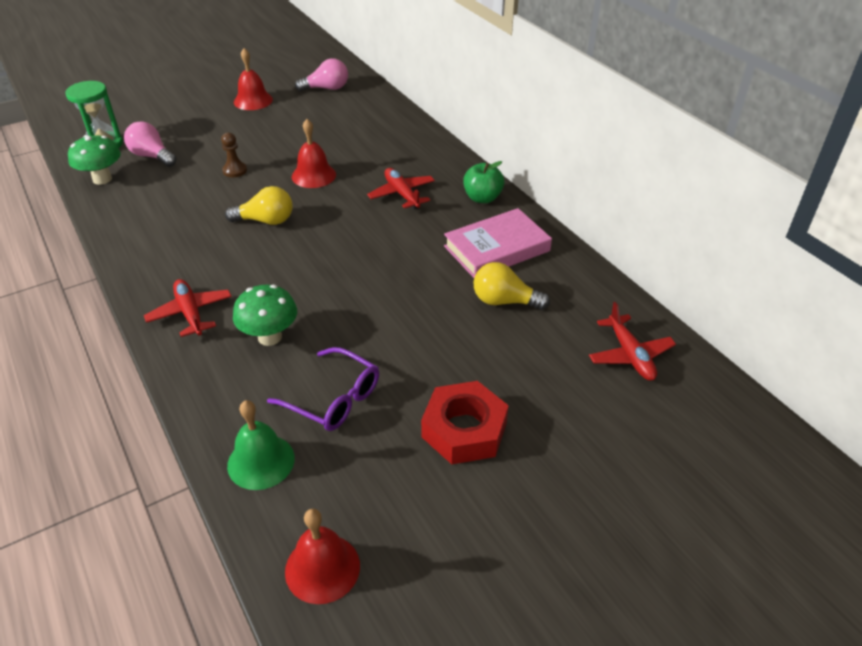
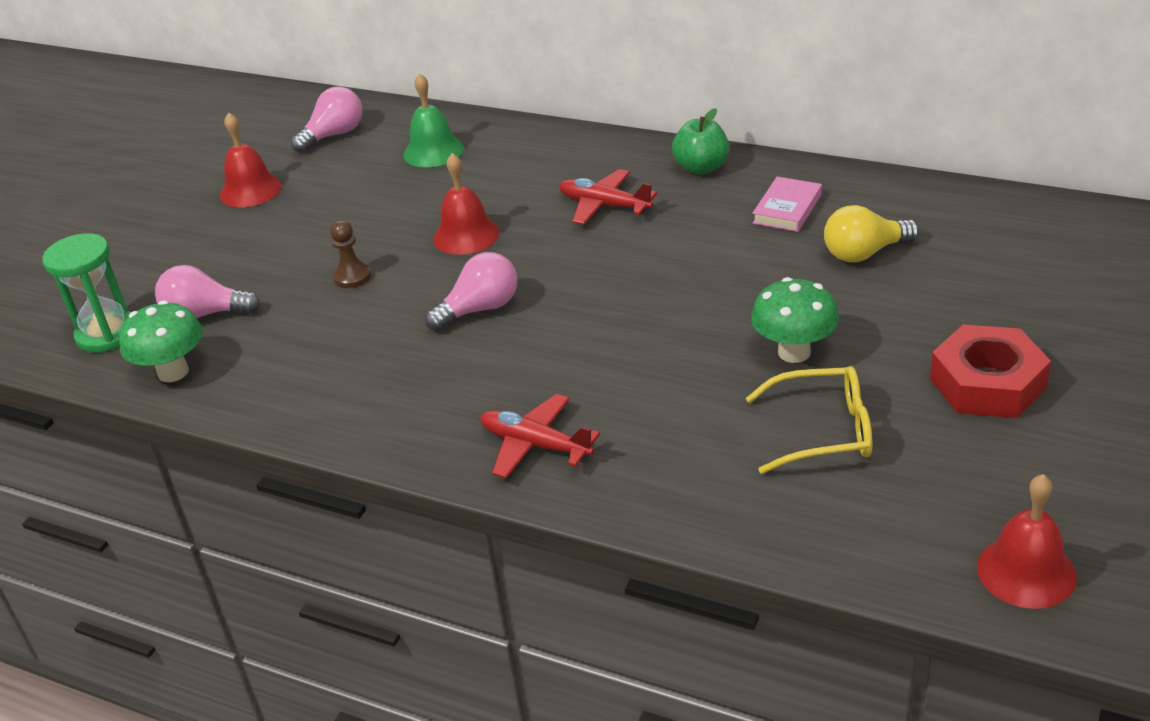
camera: 30 degrees left, 5 degrees down
(261, 461) = (833, 527): green bell -> green bell (433, 151)
(266, 221) = (480, 309): yellow light bulb -> pink light bulb
(270, 337) = (667, 416): green mushroom -> green mushroom (794, 352)
(333, 398) = (822, 431): purple glasses -> yellow glasses
(497, 248) = (787, 209): pink book -> pink book, size x0.59
(630, 355) = (1044, 238): red plane -> none

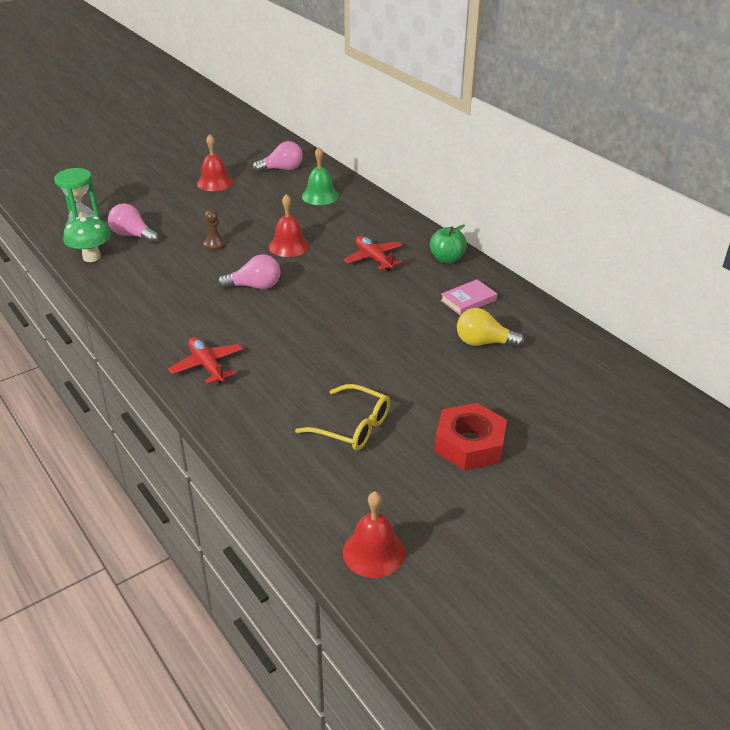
camera: 25 degrees right, 0 degrees up
(794, 352) = (384, 378): green mushroom -> none

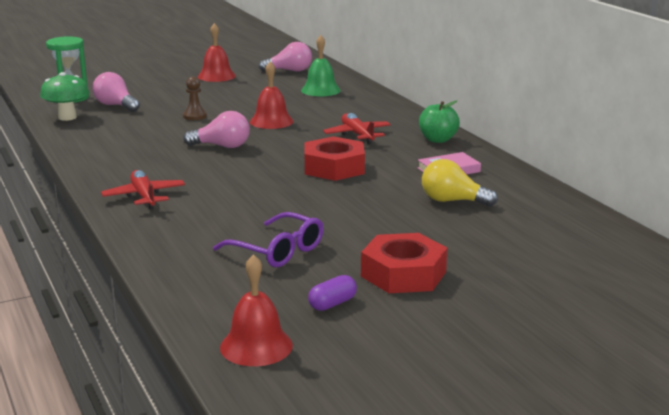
camera: 10 degrees right, 15 degrees down
(352, 426) = (277, 251): yellow glasses -> purple glasses
(367, 307) = (334, 168): none -> red nut
(421, 490) = (332, 304): none -> purple capsule

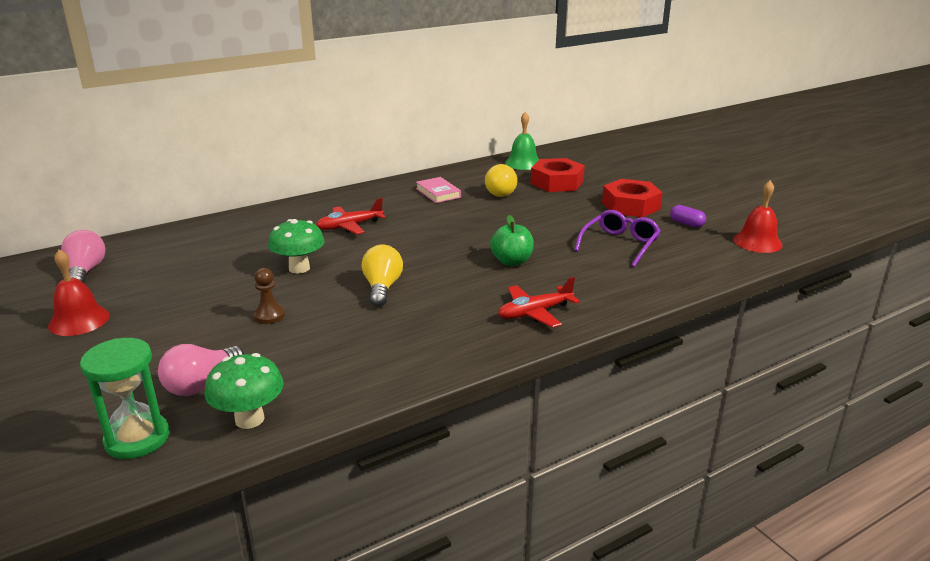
camera: 95 degrees left, 5 degrees up
(222, 146) = (382, 288): pink light bulb -> yellow light bulb
(271, 121) = (299, 268): red bell -> green mushroom
(320, 90) = (186, 249): green bell -> green bell (523, 163)
(334, 168) = (439, 233): red nut -> red nut (557, 182)
(438, 140) = (365, 196): green apple -> green apple (512, 261)

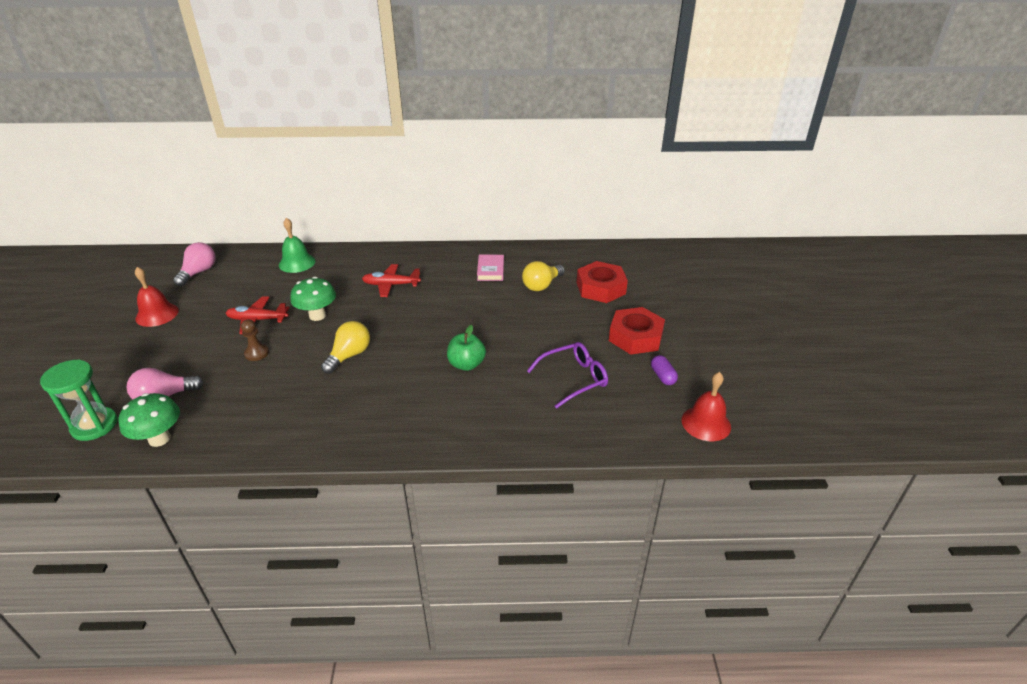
camera: 30 degrees right, 10 degrees up
(523, 163) = (596, 256): green bell -> green bell (297, 263)
(535, 313) = (425, 424): red plane -> red plane (257, 320)

